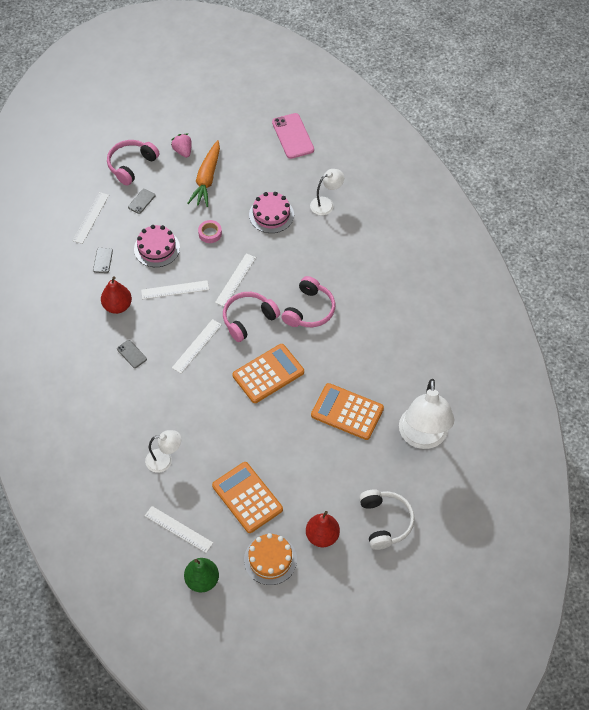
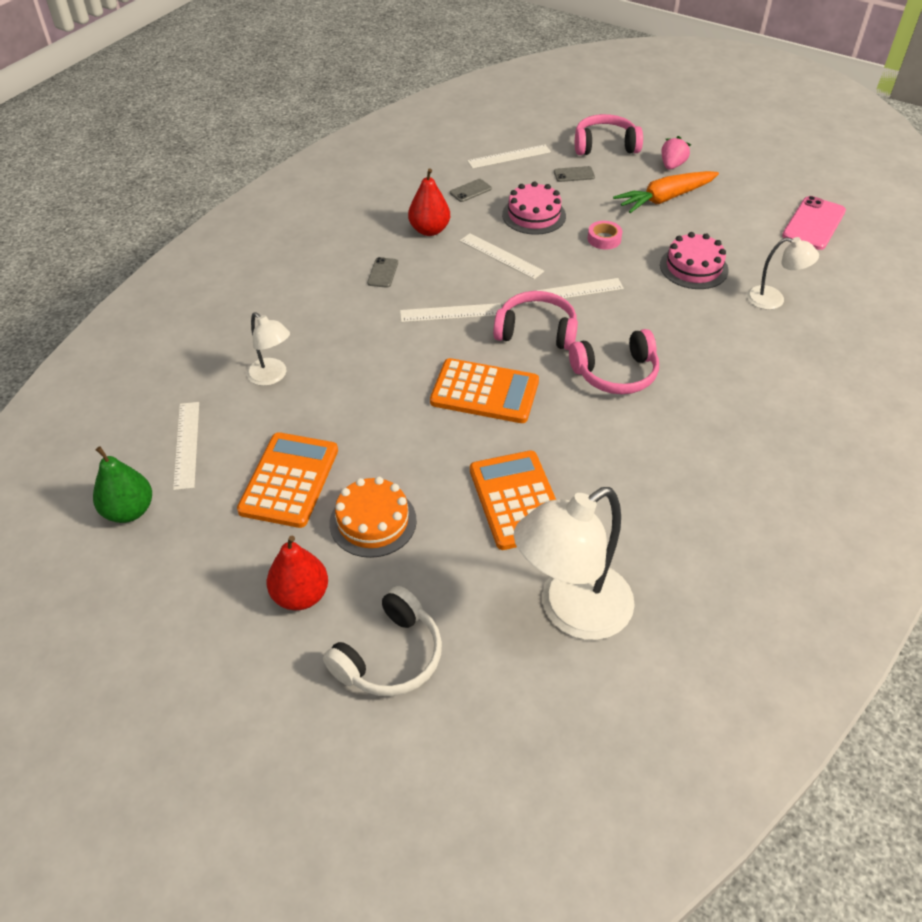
camera: 50 degrees right, 10 degrees down
(270, 559) = (216, 561): orange cake -> orange cake (373, 521)

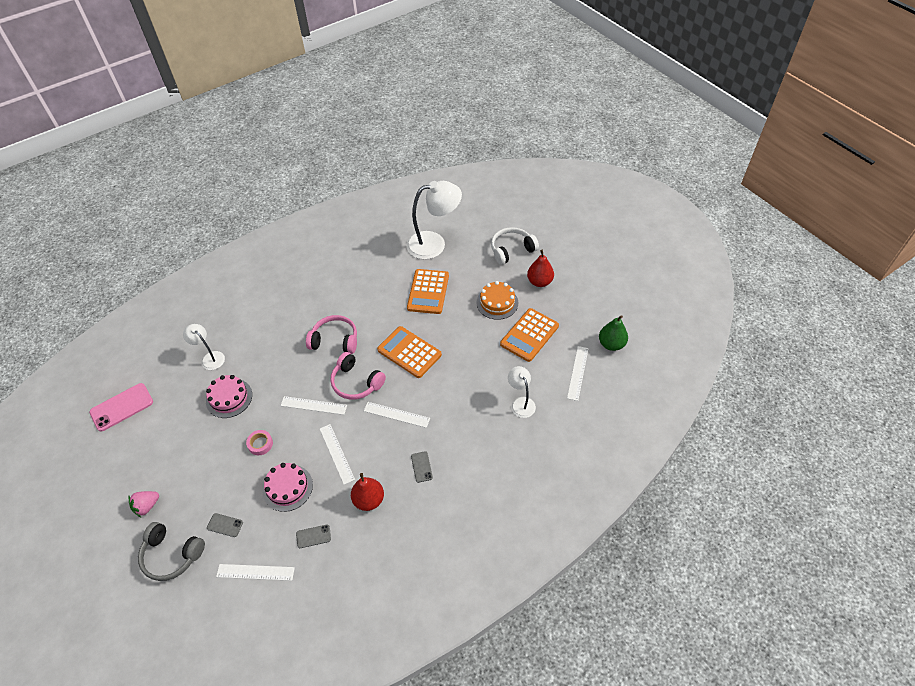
camera: 155 degrees left, 5 degrees up
(383, 273) = (421, 467): grey phone -> grey phone turned 45 degrees counterclockwise
(605, 145) = (171, 555): pink headphones -> grey headphones
(665, 199) = (187, 469): orange carrot -> none

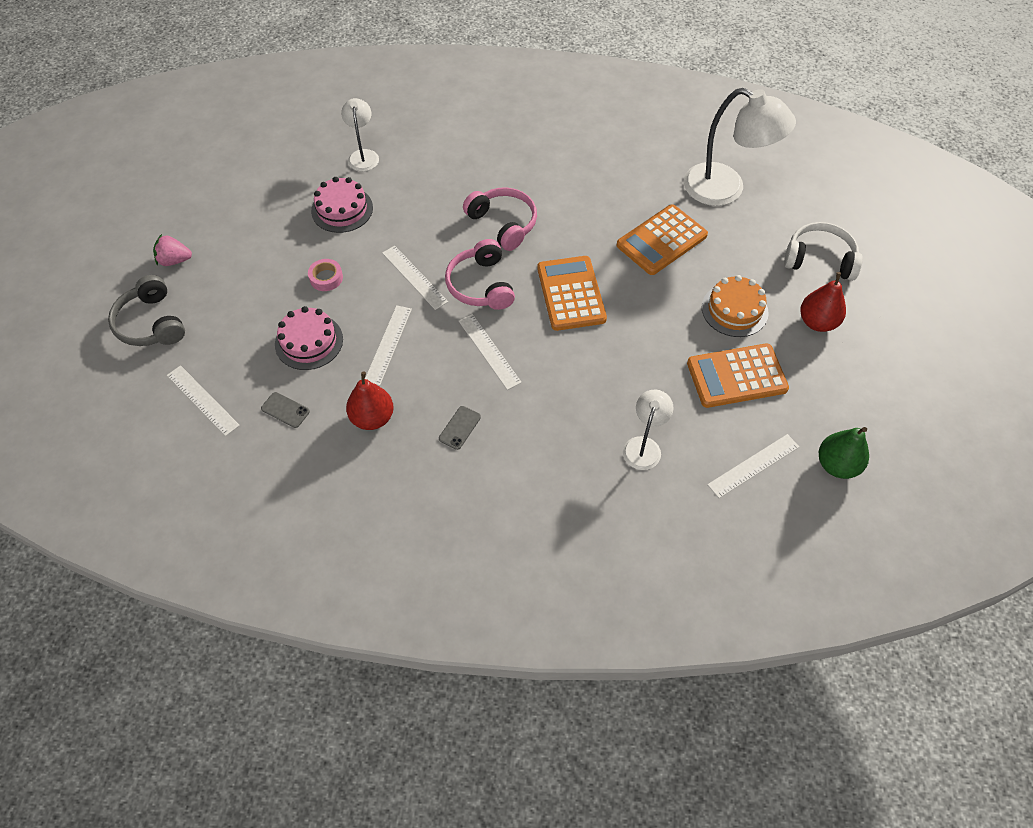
camera: 40 degrees right, 5 degrees up
(122, 407) = (241, 149): pink phone -> none
(225, 525) = (220, 332): grey phone -> none

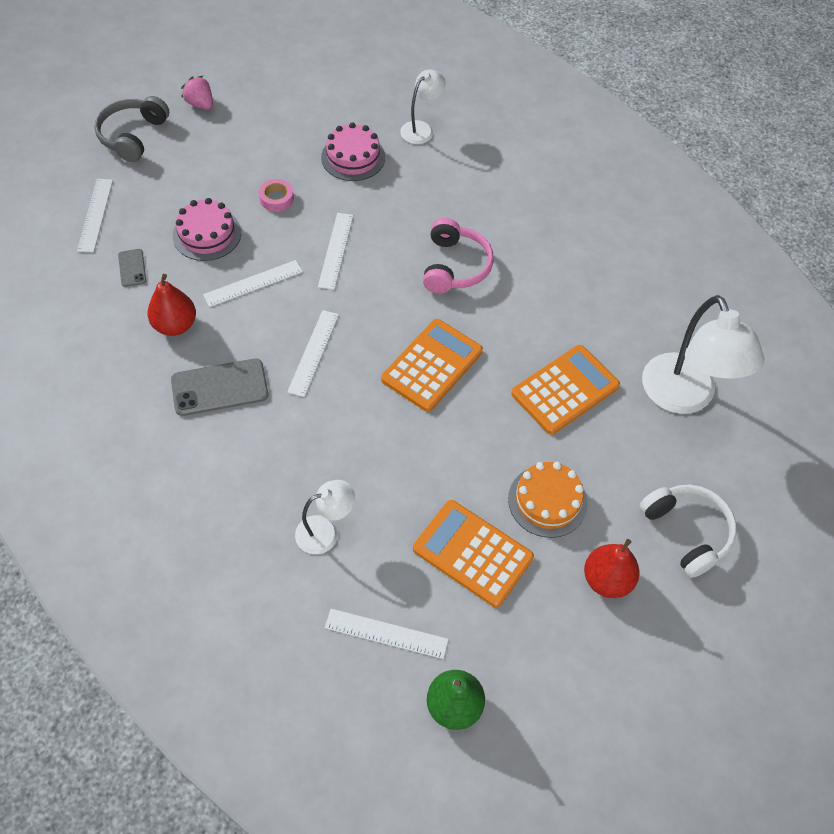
camera: 45 degrees right, 0 degrees up
(460, 428) = (219, 388): grey phone -> grey phone, size x1.92
(481, 285) = (374, 298): pink headphones -> none
(661, 240) = (565, 390): orange calculator -> orange calculator turned 135 degrees clockwise

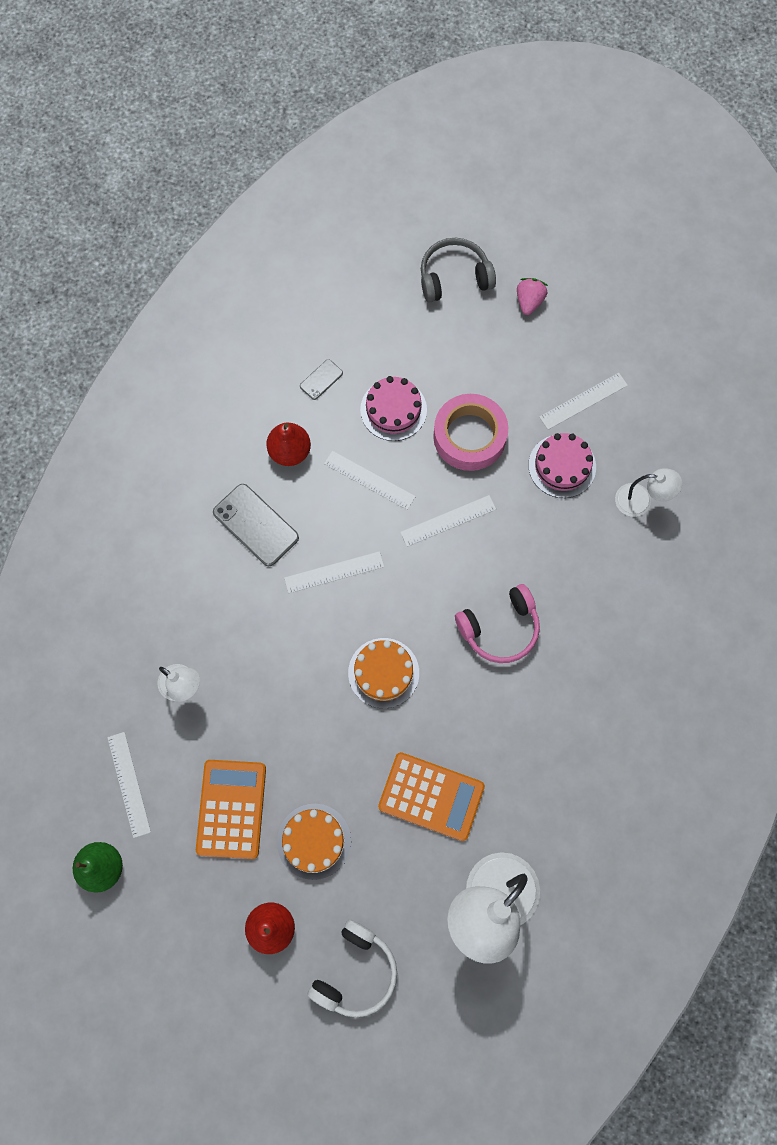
camera: 60 degrees right, 15 degrees up
(95, 215) = (353, 313): white ruler -> white ruler (583, 401)
(276, 198) = (469, 436): pink tape -> pink tape, size x2.12
(432, 365) = (383, 673): orange calculator -> orange cake

